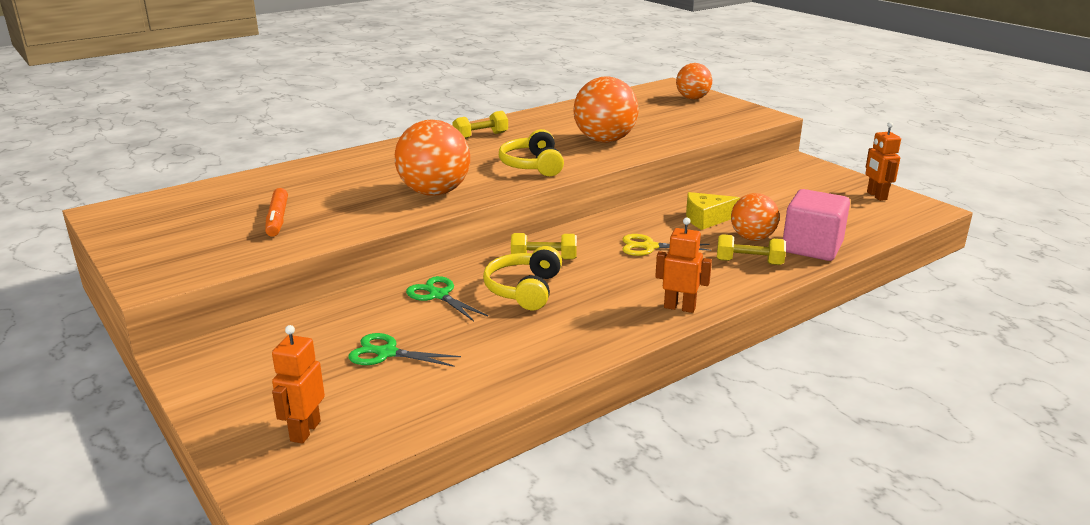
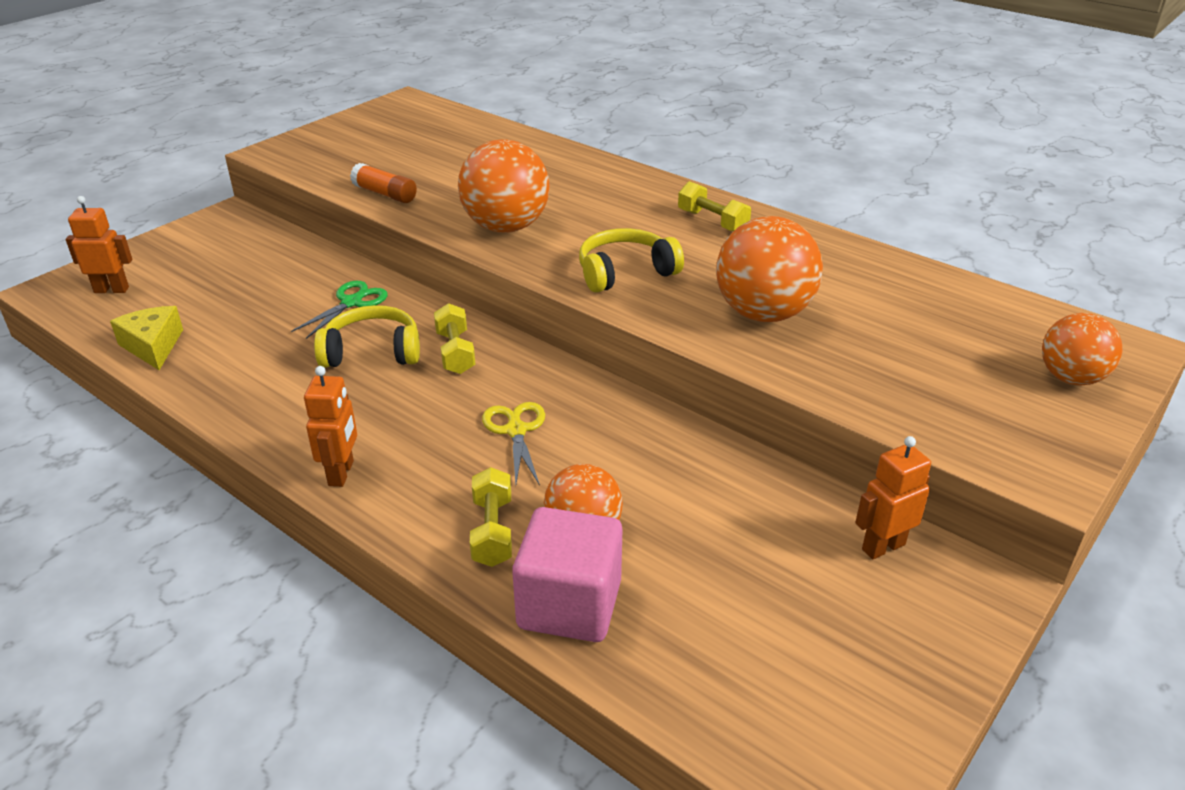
camera: 75 degrees right, 10 degrees up
(277, 219) = (409, 167): orange marker -> none
(325, 231) = (384, 194): none -> orange glue stick
(387, 353) = (233, 299): green scissors -> none
(706, 219) = (636, 477): yellow cheese -> yellow cheese (153, 346)
(876, 196) = (868, 710): orange robot -> orange robot (883, 546)

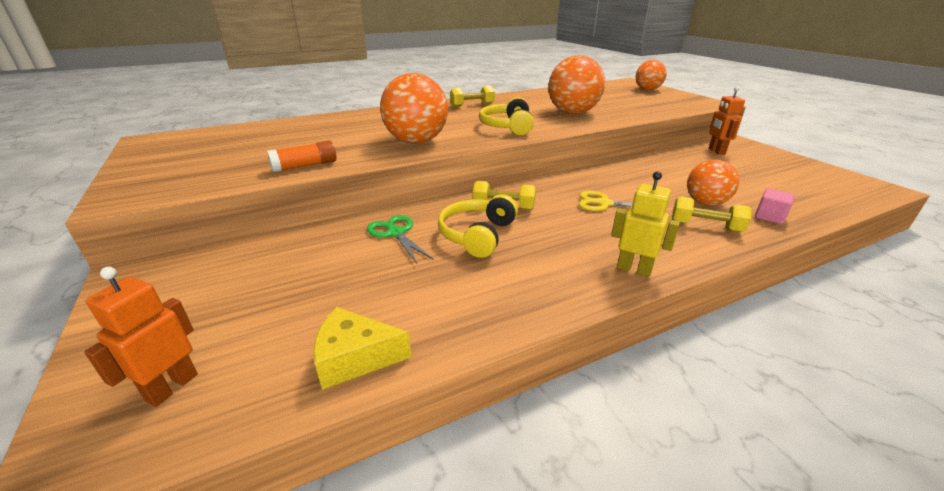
camera: 65 degrees left, 5 degrees down
(341, 473) = (634, 269): orange robot -> yellow robot
(569, 604) = (769, 217): pink cube -> pink cube, size x0.49

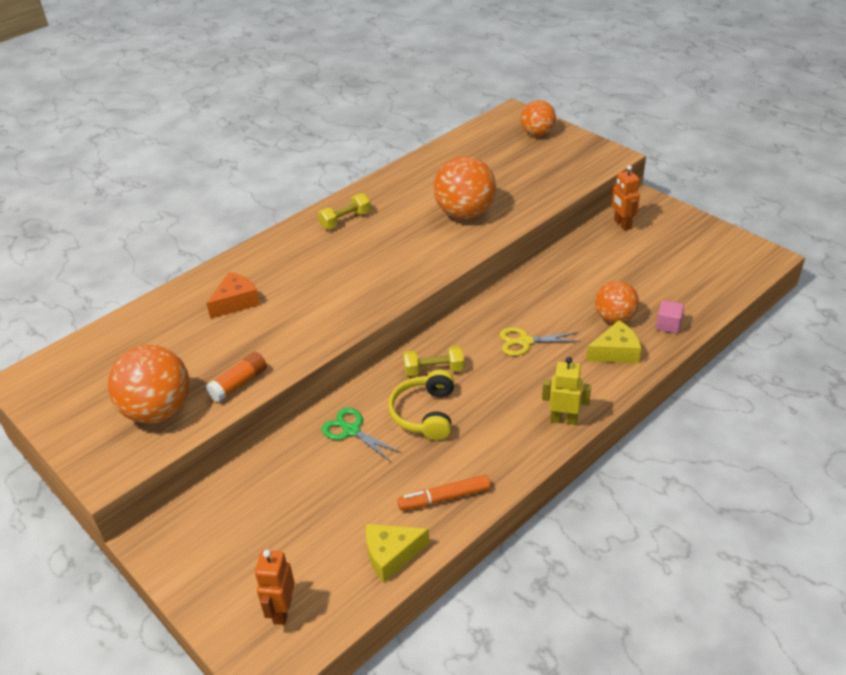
camera: 15 degrees left, 10 degrees up
(352, 127) = (236, 302): none -> orange cheese
(416, 141) = (323, 314): orange ball -> orange ball (158, 411)
(458, 311) = (444, 498): none -> orange marker
(507, 127) = (405, 261): yellow headphones -> none
(705, 226) = (616, 352): yellow dumbbell -> yellow cheese

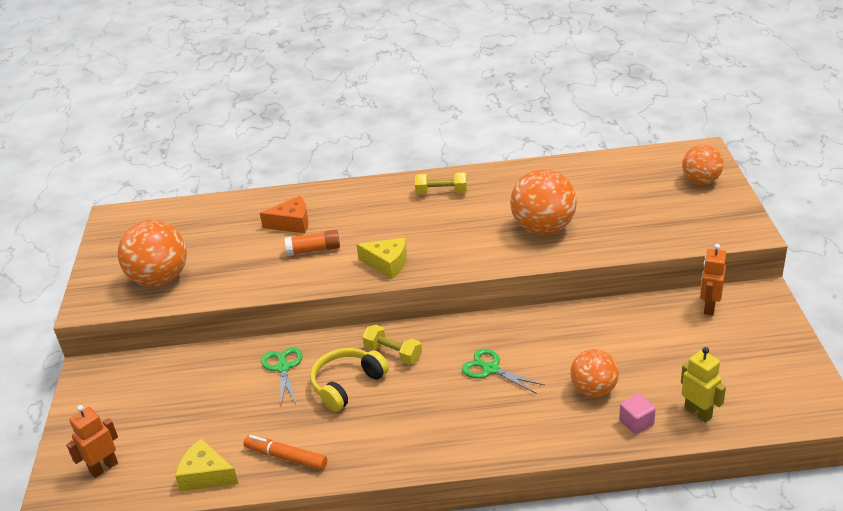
camera: 40 degrees right, 5 degrees down
(239, 384) = (226, 286): orange glue stick -> orange glue stick (314, 250)
(525, 342) = (491, 369): yellow scissors -> green scissors
(564, 419) = (444, 451): yellow robot -> yellow robot (698, 413)
(616, 352) = (557, 420): yellow cheese -> yellow cheese (387, 264)

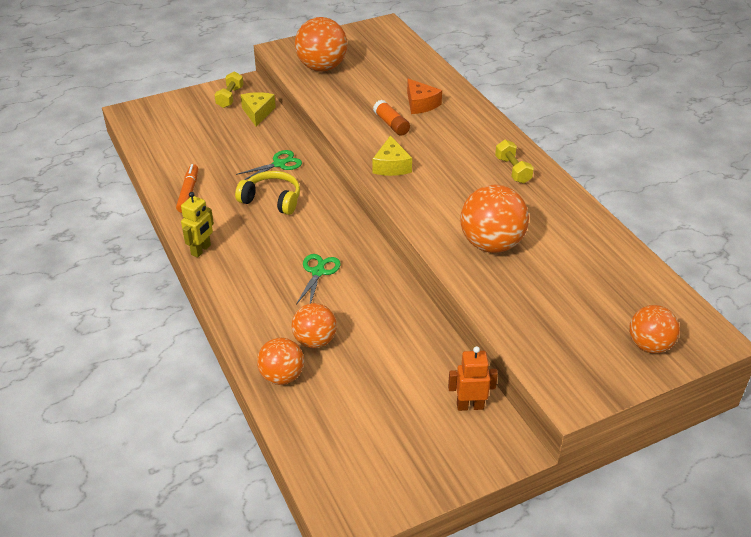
camera: 65 degrees right, 5 degrees up
(104, 467) = (159, 120): orange robot -> none
(206, 475) = (163, 163): yellow cheese -> yellow cheese (258, 113)
(393, 353) = (316, 214): yellow dumbbell -> yellow dumbbell (230, 97)
(636, 423) = (282, 376): pink cube -> orange ball
(698, 413) = (308, 418): yellow robot -> yellow robot (201, 250)

